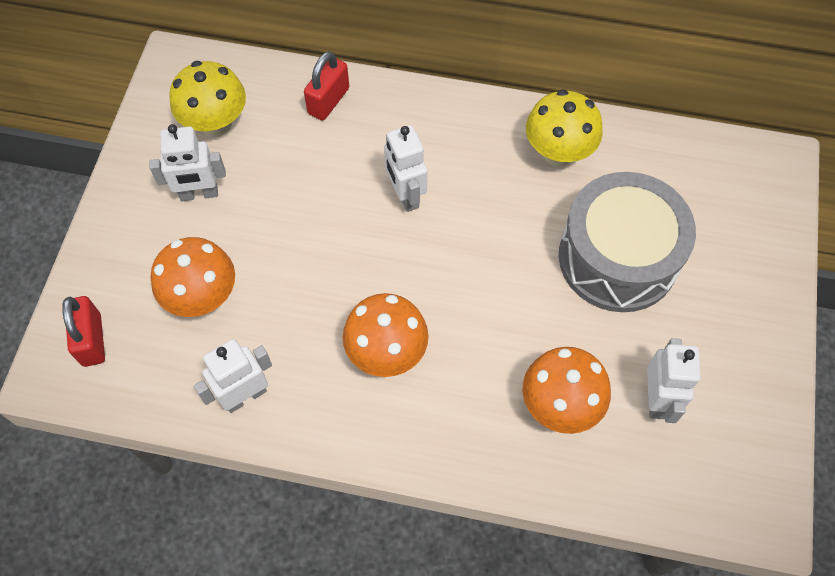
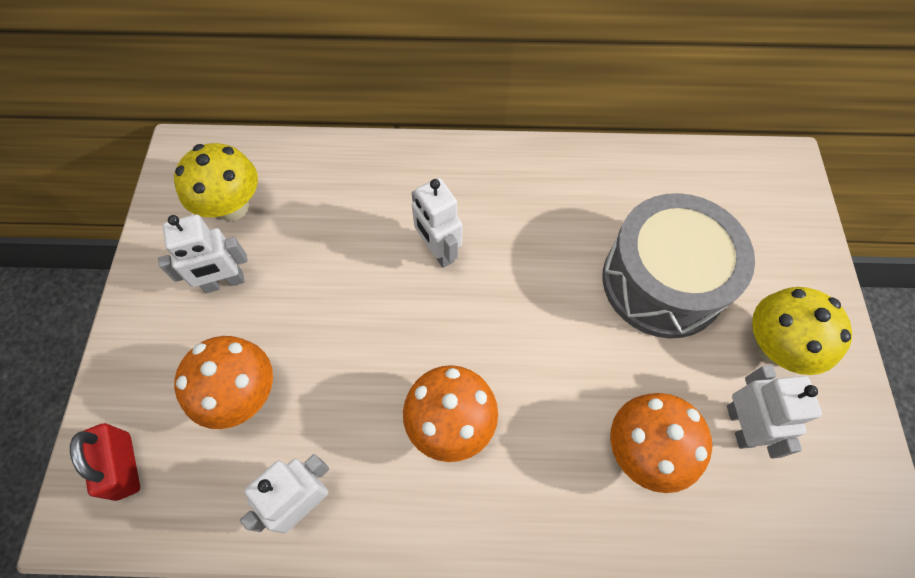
camera: 10 degrees left, 0 degrees up
(328, 101) = (344, 168): red padlock -> none
(558, 152) = (579, 186): yellow mushroom -> yellow mushroom (774, 347)

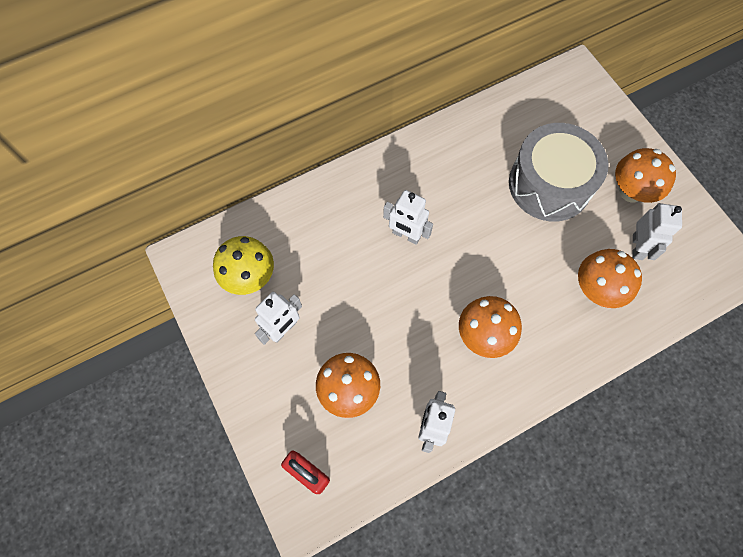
camera: 30 degrees left, 5 degrees up
(740, 426) = (637, 247): white robot -> white robot turned 45 degrees clockwise
(774, 347) = (631, 192): yellow mushroom -> orange mushroom

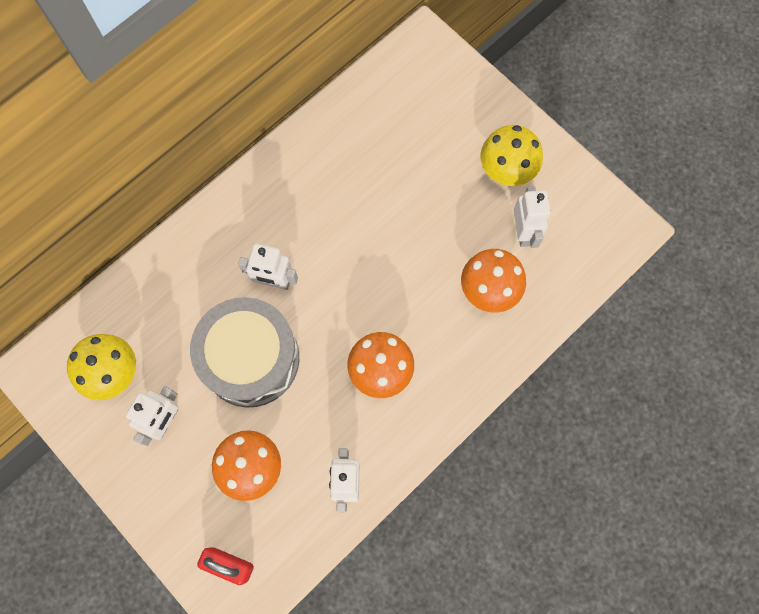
camera: 15 degrees left, 5 degrees up
(549, 184) = (418, 184): grey drum -> grey drum (250, 359)
(631, 192) = (506, 171): orange mushroom -> yellow mushroom

